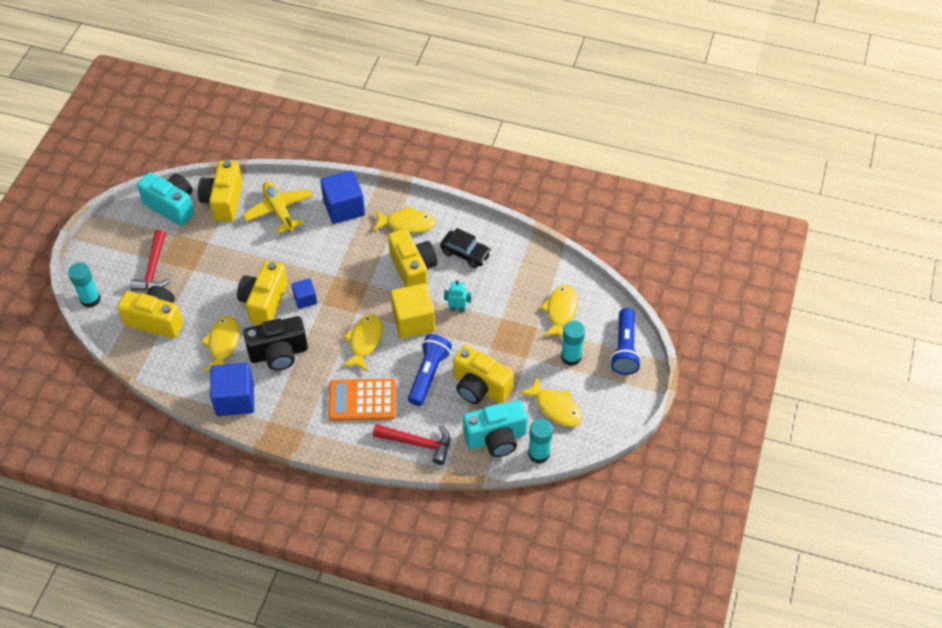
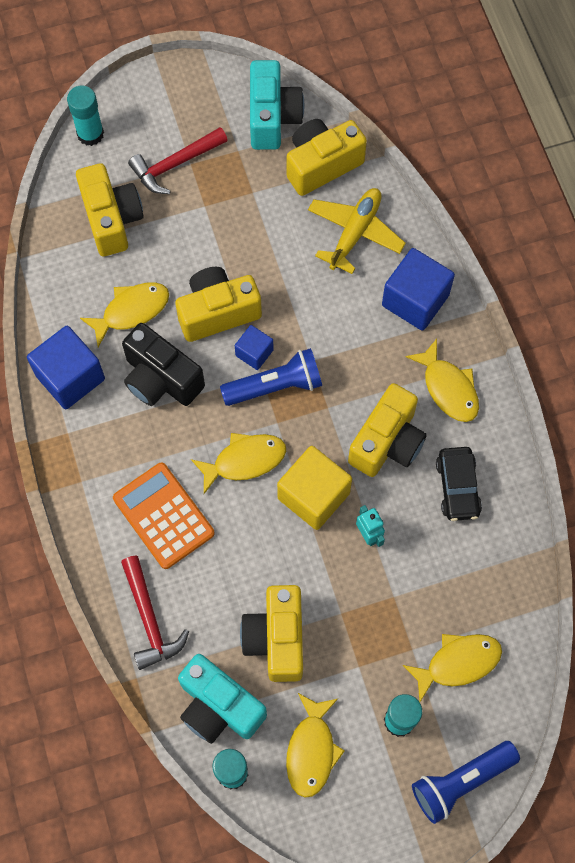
camera: 55 degrees right, 15 degrees up
(428, 374) = (251, 566): blue flashlight -> blue flashlight (275, 386)

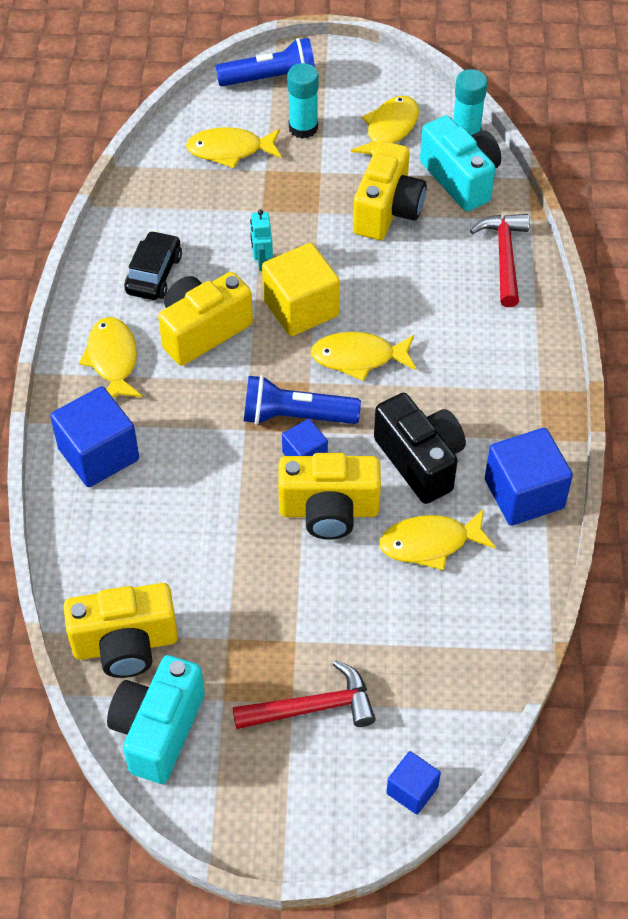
camera: 160 degrees left, 15 degrees down
(90, 134) = (412, 790): turquoise glue stick -> blue cube
(112, 219) = (419, 661): yellow camera -> none
(163, 516) = (462, 334): orange calculator -> none
(355, 233) = (127, 548): yellow plane -> none

